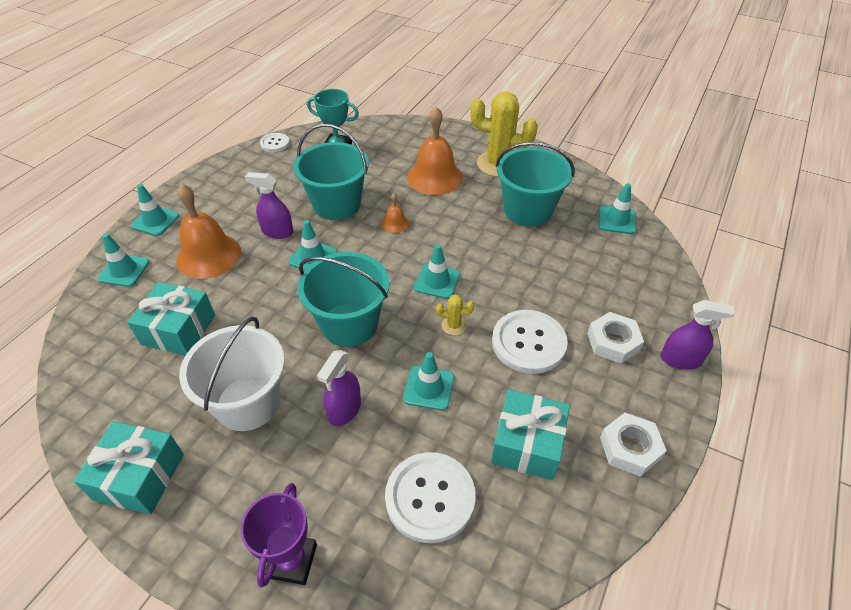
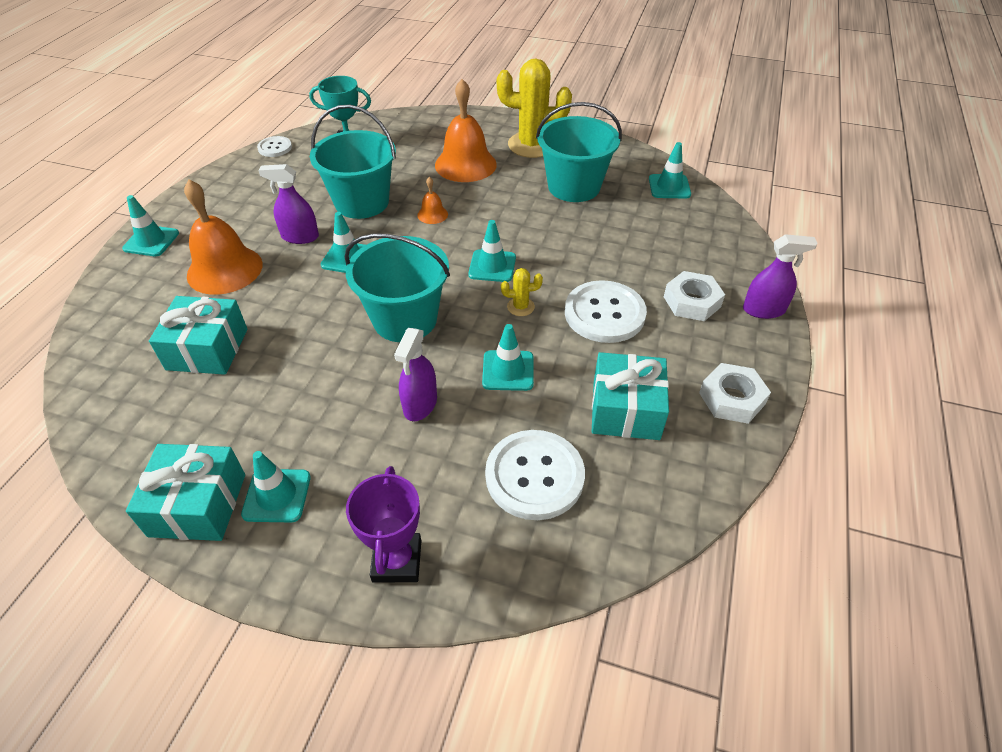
camera: 10 degrees left, 0 degrees up
(124, 271) = (126, 296): turquoise traffic cone -> turquoise traffic cone (277, 495)
(248, 403) = (308, 412): white bucket -> none

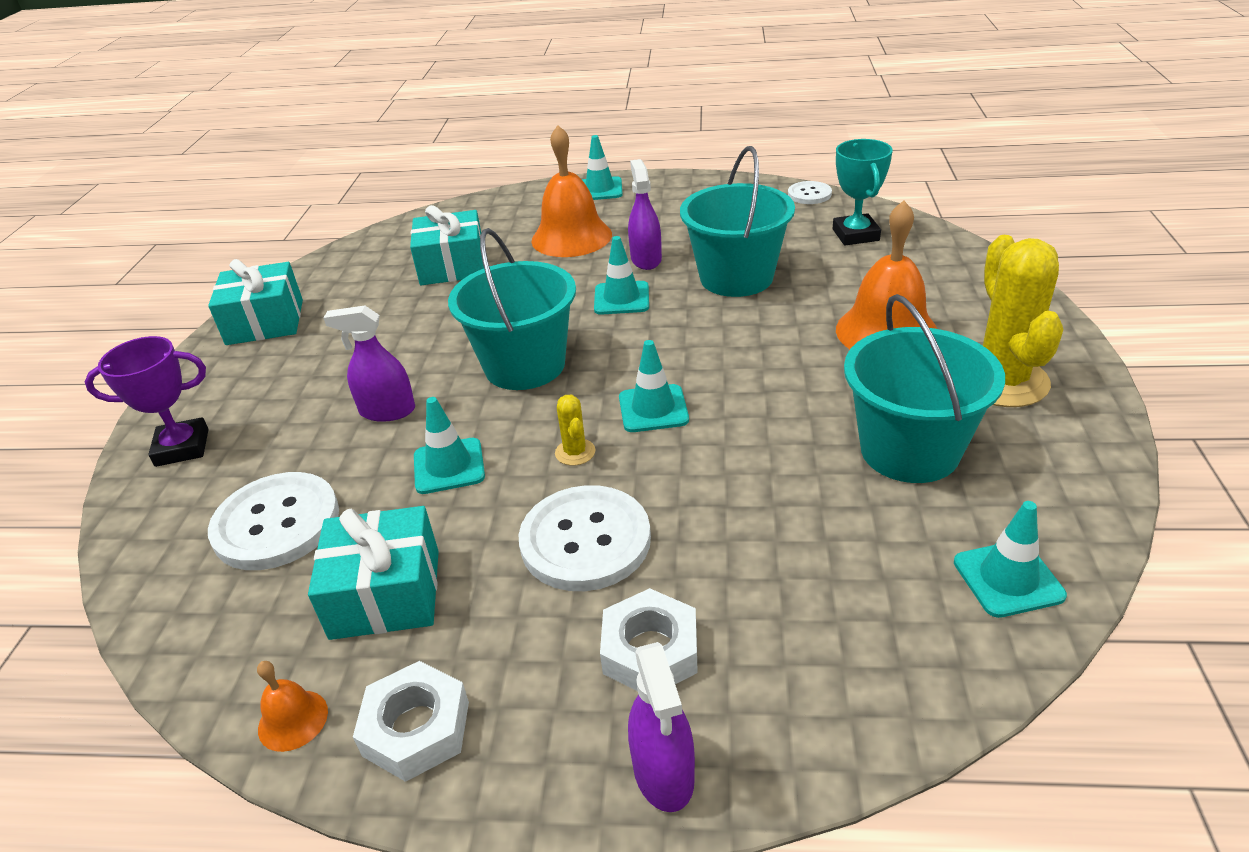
camera: 80 degrees right, 10 degrees down
(277, 495) = (270, 357): turquoise traffic cone -> none
(432, 214) = (743, 334): orange bell -> orange bell (293, 720)

